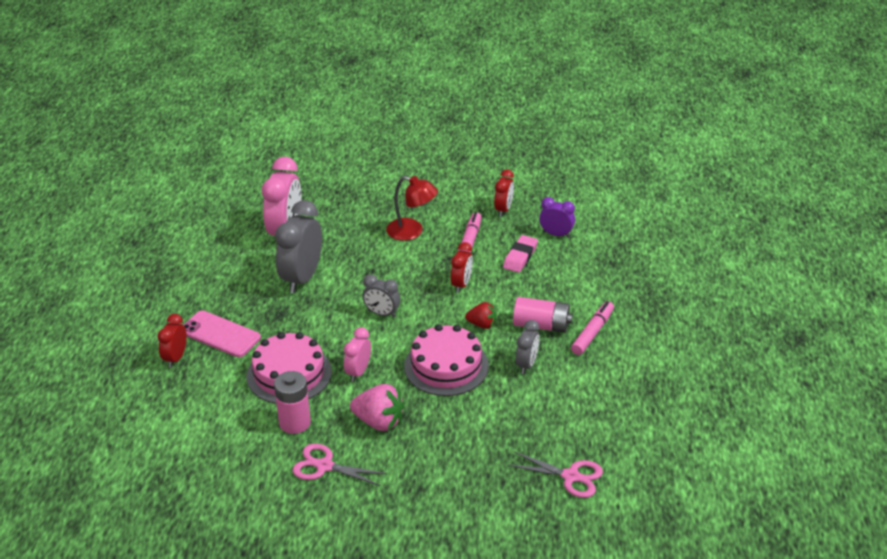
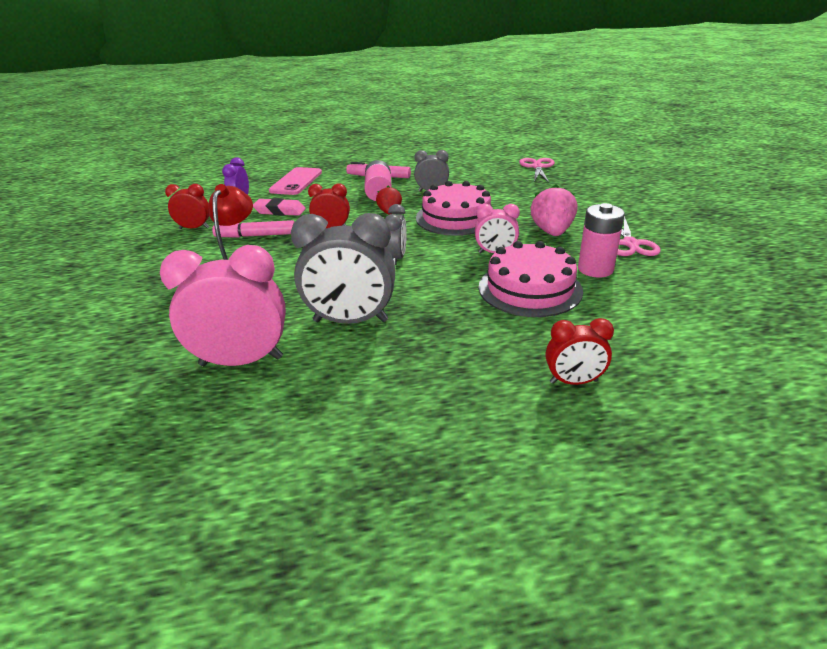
camera: 105 degrees left, 5 degrees down
(220, 334) = (499, 356): pink phone -> pink phone (296, 182)

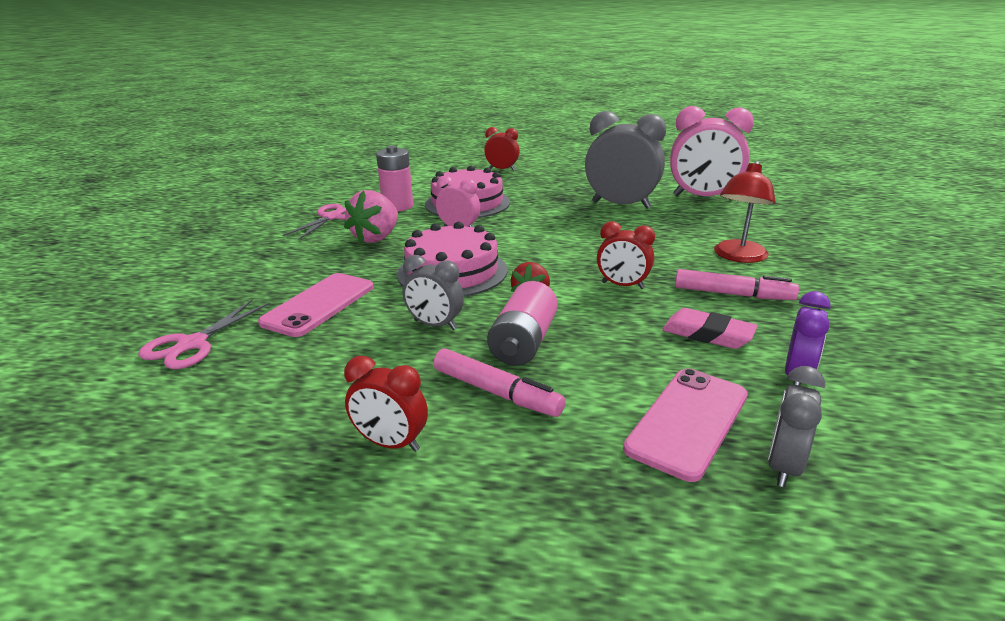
camera: 160 degrees left, 5 degrees down
(194, 228) = (846, 326): red clock -> red clock (391, 443)
(397, 258) = (558, 239): grey clock -> grey clock (784, 466)
(509, 188) = (319, 304): none -> pink phone

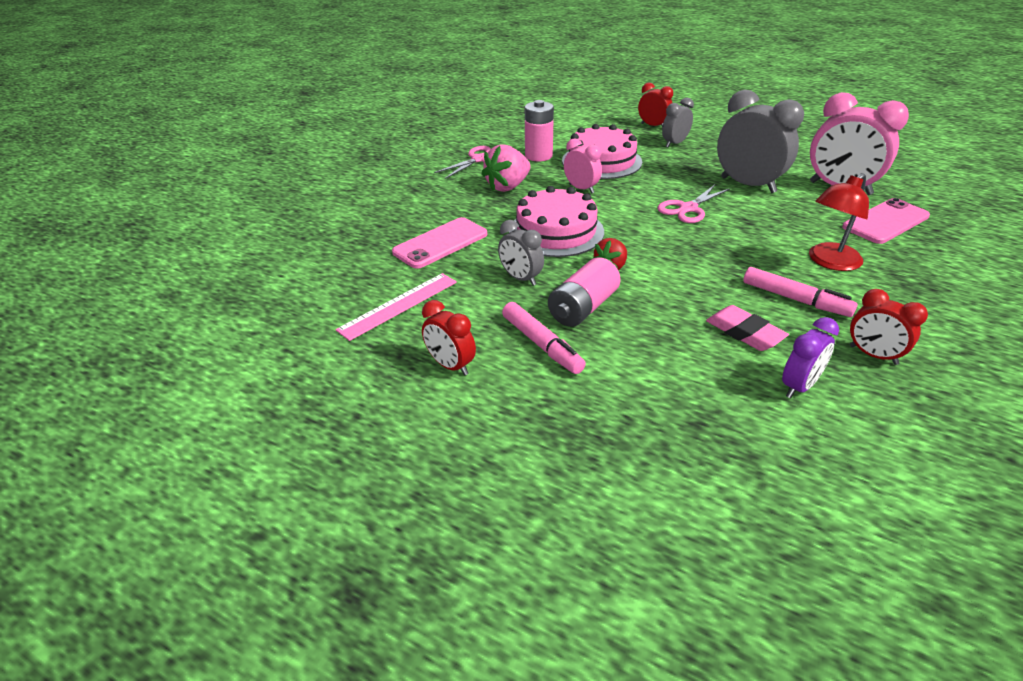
camera: 20 degrees right, 10 degrees up
(192, 344) = (343, 260): pink scissors -> pink scissors (688, 208)
(289, 383) = (398, 305): none -> pink ruler
(622, 285) = (697, 271): red clock -> red clock (873, 355)
(688, 421) = (677, 401): pink phone -> pink phone (885, 222)
(784, 466) = (731, 453): grey clock -> grey clock (674, 143)

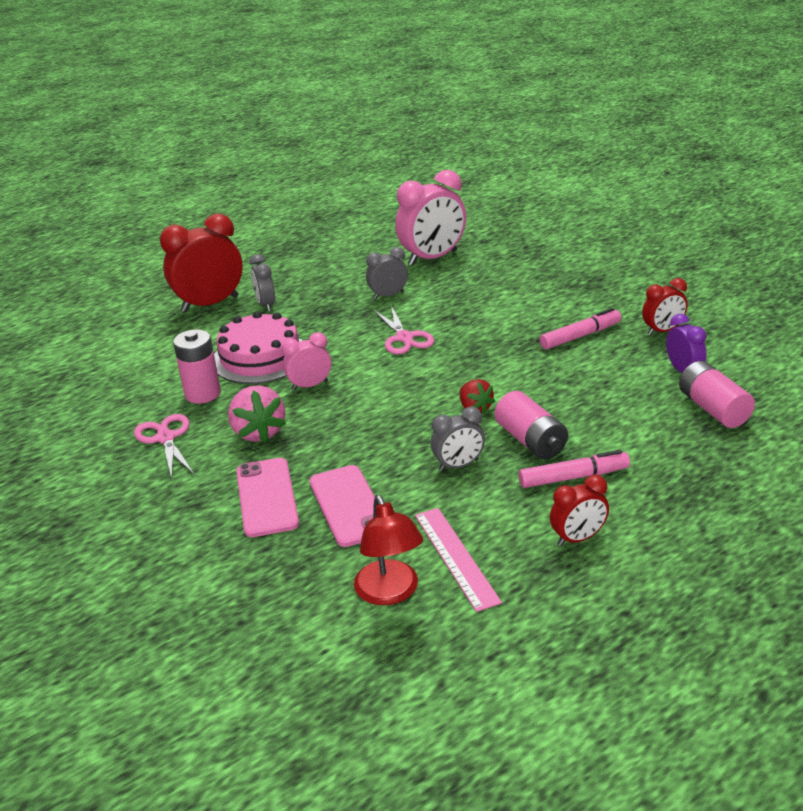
camera: 65 degrees left, 5 degrees down
(556, 231) = (385, 423): pink cake -> none
(653, 126) = (210, 304): red clock -> red clock, size x1.83
(740, 424) = (713, 409): none -> pink battery
(744, 333) = (610, 372): pink eraser -> none
(748, 185) = (388, 295): grey clock -> grey clock, size x0.55
(829, 262) = (539, 304): red lamp -> red lamp (390, 593)
(885, 222) = (500, 260): pink phone -> pink phone (267, 497)

